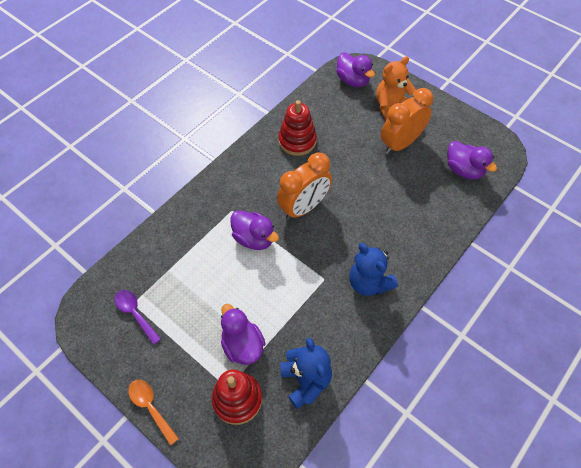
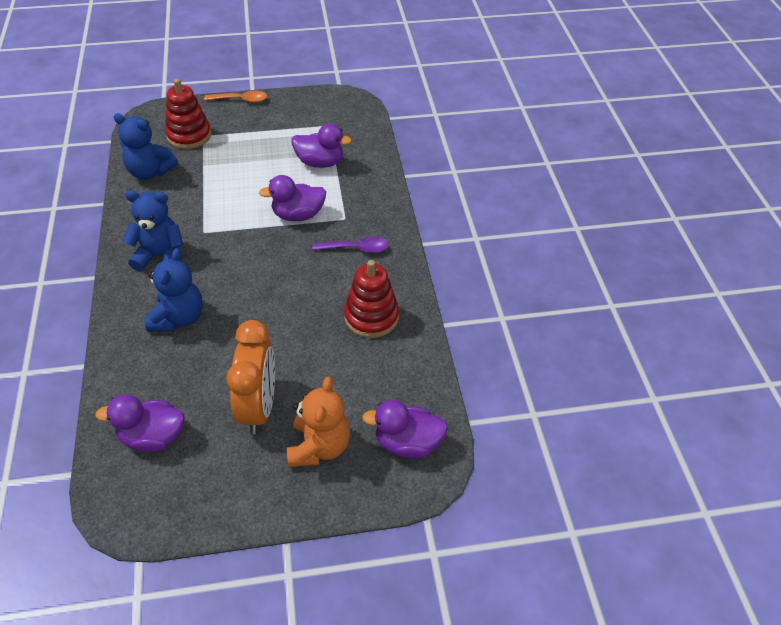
camera: 130 degrees right, 10 degrees down
(135, 314) = (318, 122): purple spoon -> purple spoon (356, 248)
(242, 345) = (220, 158): purple duck -> purple duck (320, 162)
(304, 207) = (286, 266): orange clock -> none
(396, 226) = (178, 318): none -> blue teddy bear

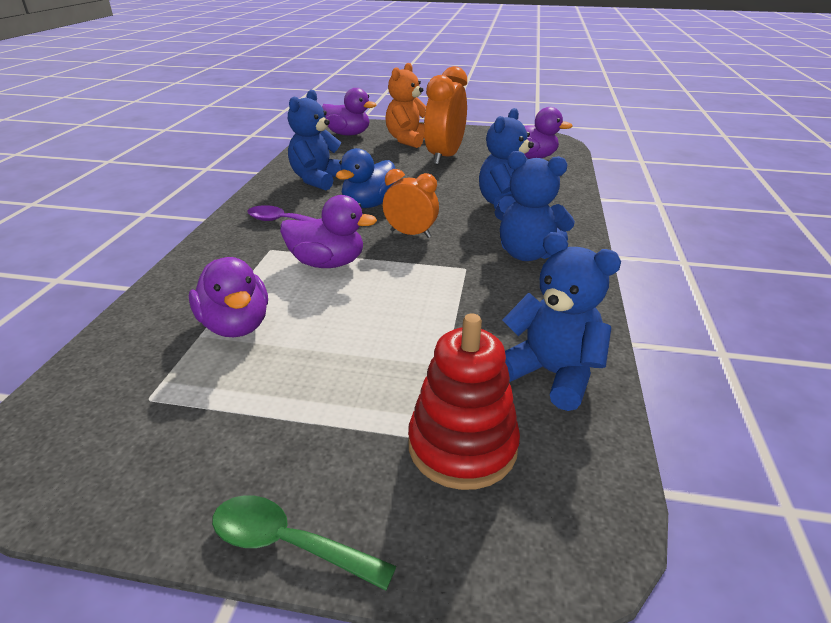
camera: 160 degrees left, 15 degrees down
(241, 100) = (288, 544): orange spoon -> green spoon
(252, 258) = (410, 234): none -> orange clock
(302, 289) = (369, 204): none -> blue duck
(320, 162) = (236, 325): purple duck -> purple duck turned 150 degrees counterclockwise
(371, 317) = (318, 180): red stacking toy -> blue teddy bear

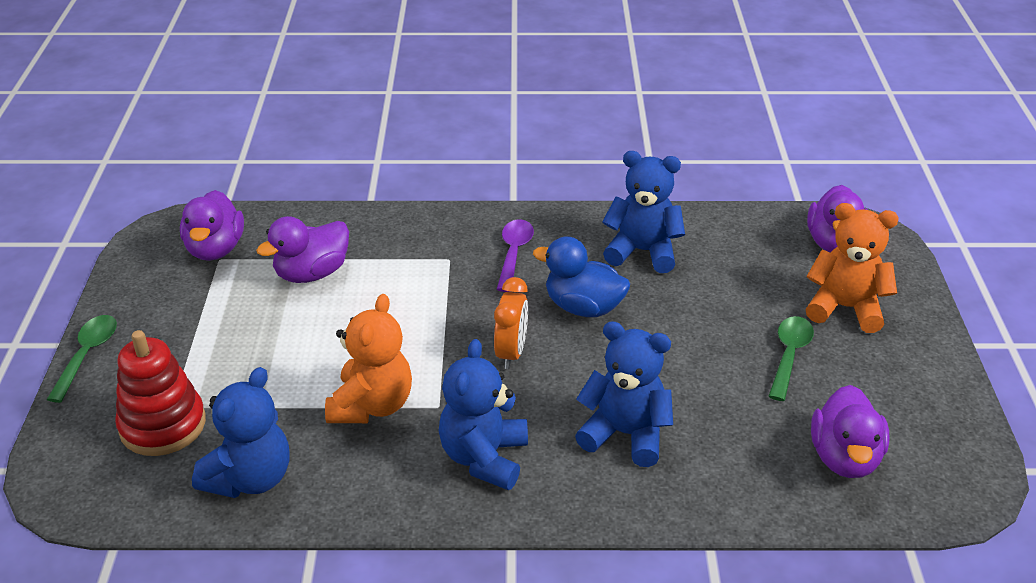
camera: 80 degrees right, 5 degrees up
(327, 263) = (428, 303): purple duck -> purple duck (215, 249)
(444, 157) = (789, 355): orange clock -> green spoon
(458, 299) = (372, 405): none -> orange teddy bear

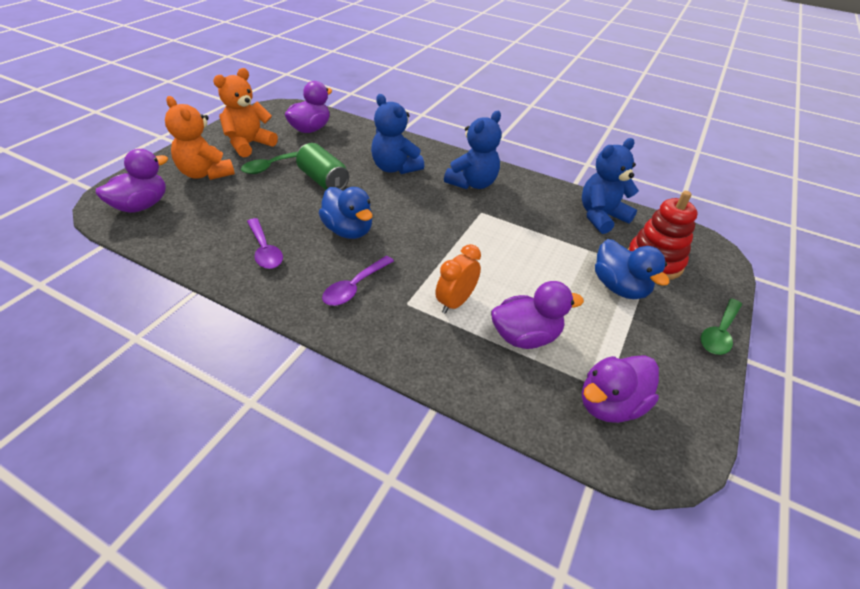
camera: 155 degrees left, 5 degrees up
(212, 366) = (619, 287): none -> blue duck
(215, 249) = (610, 404): purple duck -> purple duck turned 150 degrees counterclockwise
(372, 405) = (519, 226): orange teddy bear -> orange teddy bear (249, 144)
(511, 353) = (418, 222): orange clock -> orange clock (455, 302)
(642, 251) = (265, 250): blue teddy bear -> purple spoon
(696, 364) = (323, 180): none -> green can

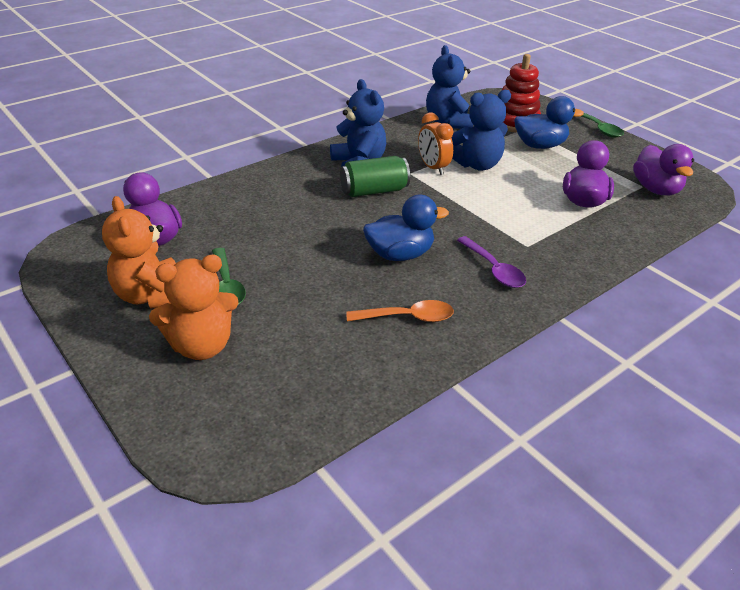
camera: 65 degrees left, 5 degrees down
(141, 205) = (247, 417): purple duck -> none
(265, 250) = (407, 317): purple spoon -> orange spoon
(323, 180) = (289, 252): green can -> green can (374, 191)
(395, 168) = (297, 199): blue teddy bear -> blue teddy bear (477, 164)
(455, 302) = (533, 221): orange clock -> orange clock (433, 168)

